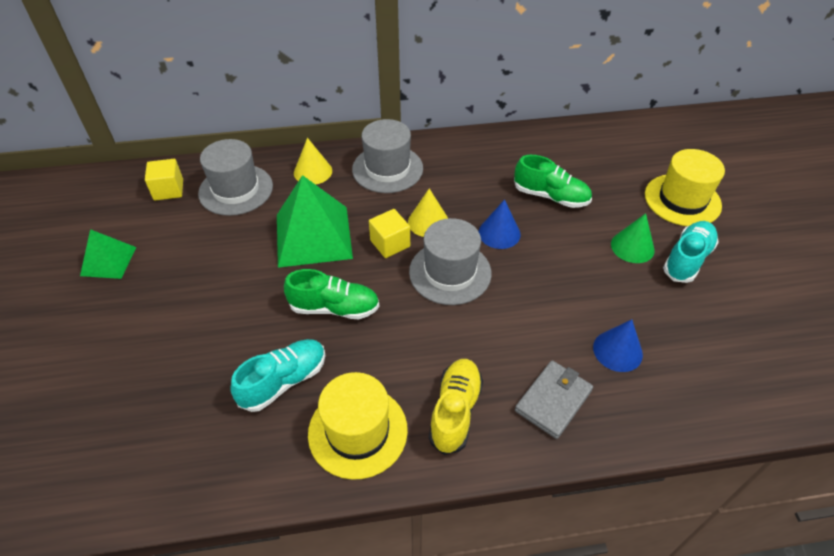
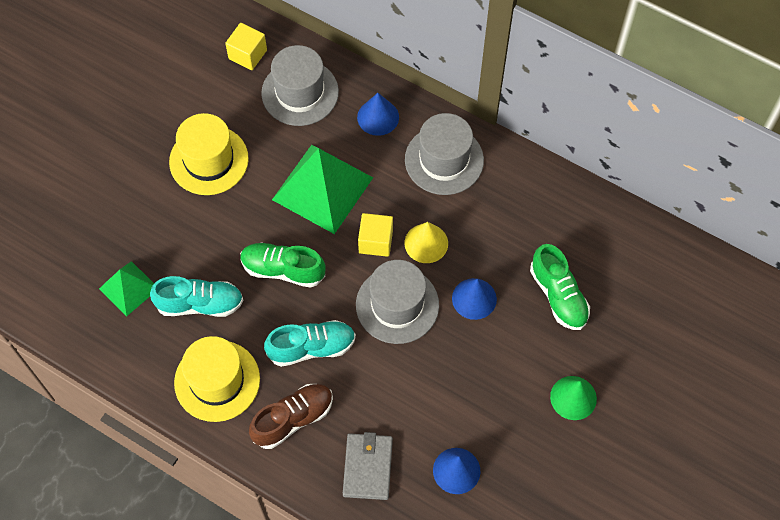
camera: 40 degrees right, 15 degrees up
(108, 261) = (156, 101): green pyramid -> green pyramid (129, 288)
(313, 171) = (378, 117): yellow cone -> blue cone
(334, 308) = (283, 269): green shoe -> green shoe turned 150 degrees clockwise
(455, 411) = (293, 419): yellow shoe -> brown shoe
(553, 400) = (368, 467): grey wallet -> grey wallet turned 75 degrees counterclockwise
(682, 200) = (676, 389): yellow hat -> yellow hat (209, 160)
(687, 259) = (607, 445): turquoise shoe -> turquoise shoe (311, 347)

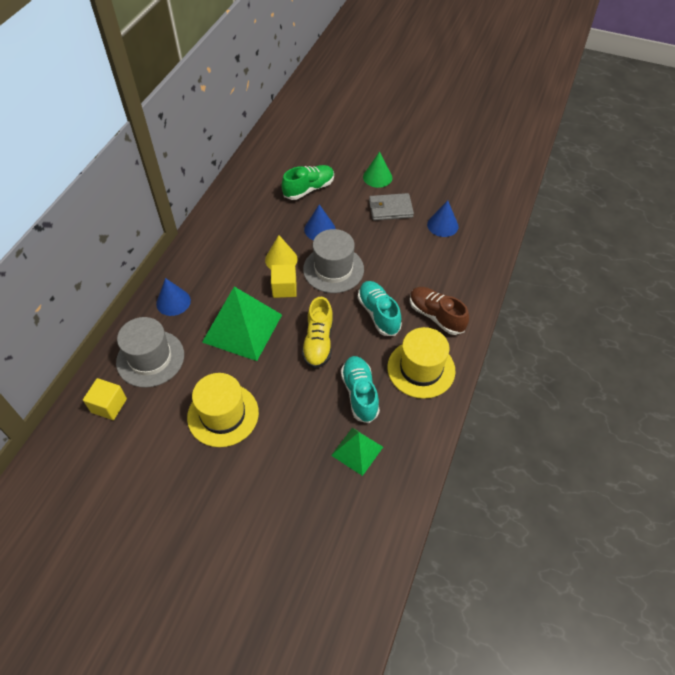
camera: 100 degrees left, 10 degrees down
(283, 269) = (318, 342): green shoe -> yellow shoe
(368, 467) = (456, 269): grey wallet -> grey wallet (390, 209)
(444, 160) = (210, 257): grey hat -> none

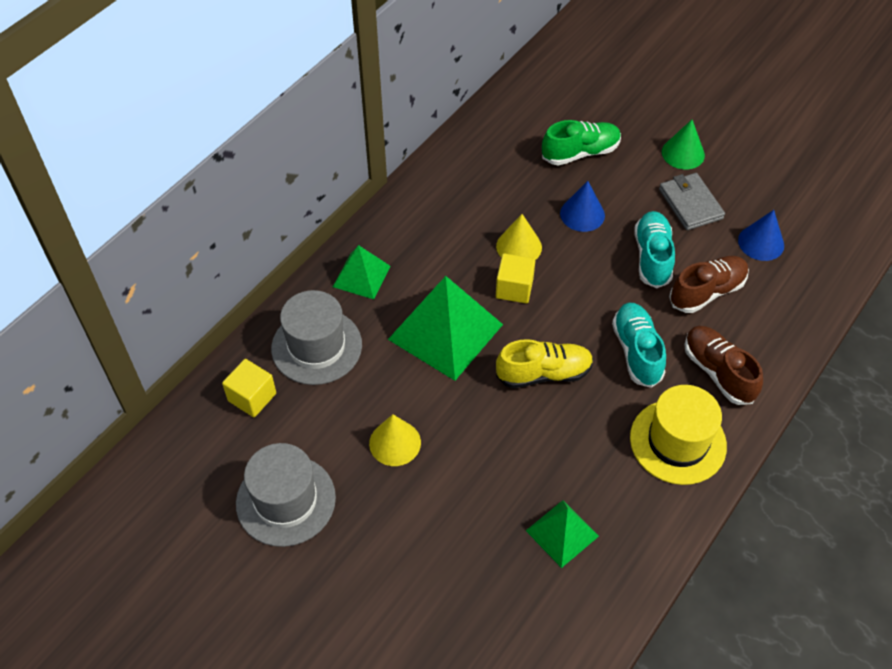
camera: 15 degrees right, 0 degrees up
(173, 302) = (361, 276): blue cone -> green pyramid
(223, 414) = (395, 443): yellow hat -> yellow cone
(318, 342) = (544, 373): yellow shoe -> yellow shoe turned 120 degrees counterclockwise
(333, 269) = (588, 275): grey hat -> grey hat (286, 500)
(360, 393) = (584, 456): turquoise shoe -> turquoise shoe (652, 257)
(390, 209) = (690, 204): grey wallet -> grey wallet turned 60 degrees clockwise
(415, 264) = (707, 292): none -> brown shoe

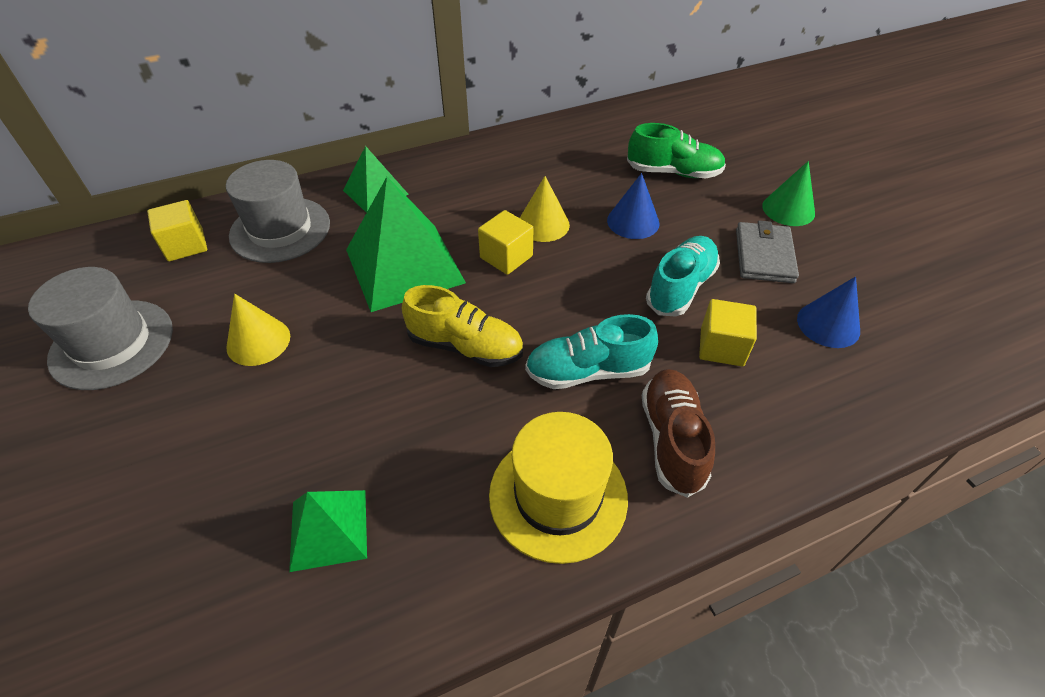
camera: 30 degrees right, 5 degrees down
(636, 351) = (588, 371): turquoise shoe -> turquoise shoe turned 120 degrees counterclockwise
(707, 292) = (722, 347): brown shoe -> yellow cube

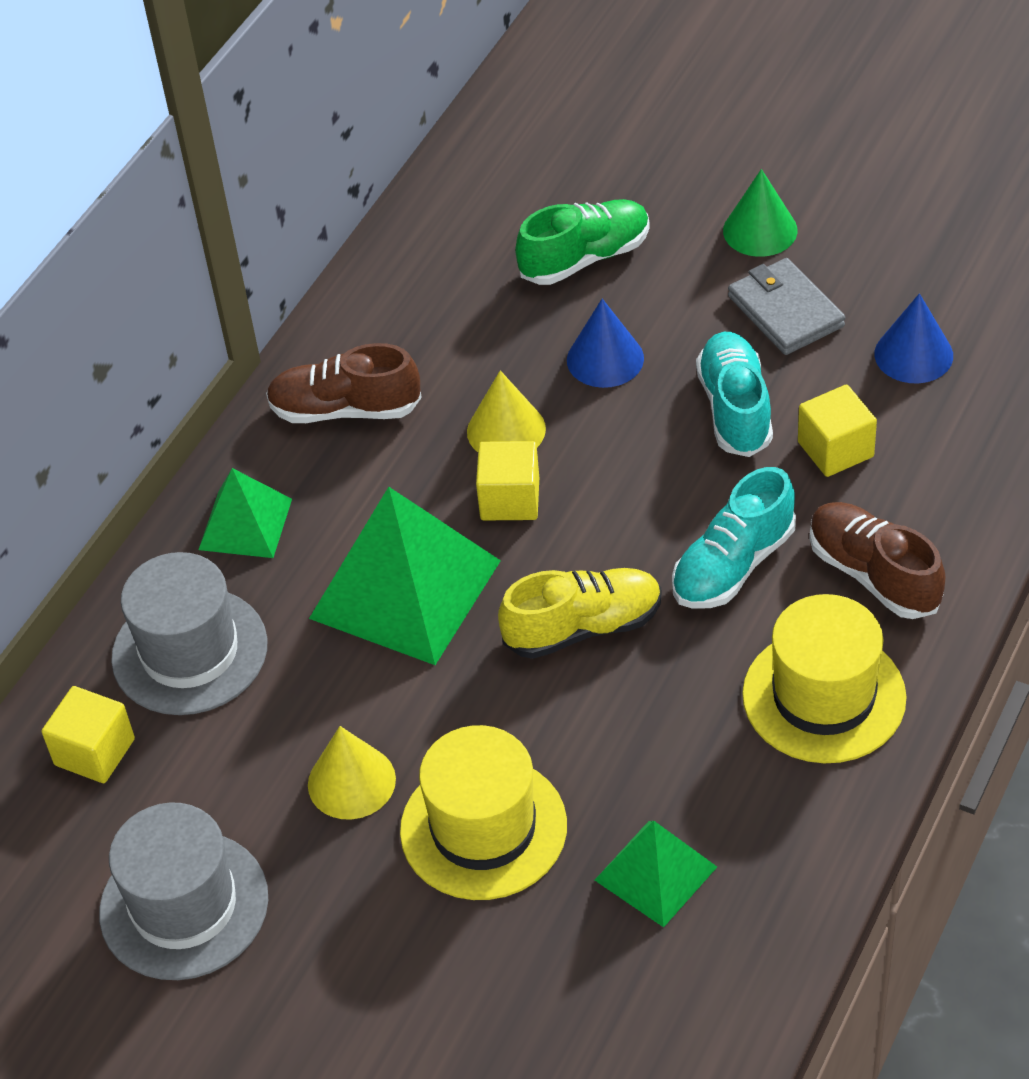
camera: 35 degrees left, 0 degrees up
(281, 418) = (483, 828): none -> yellow hat
(479, 172) = (345, 410): none -> brown shoe

